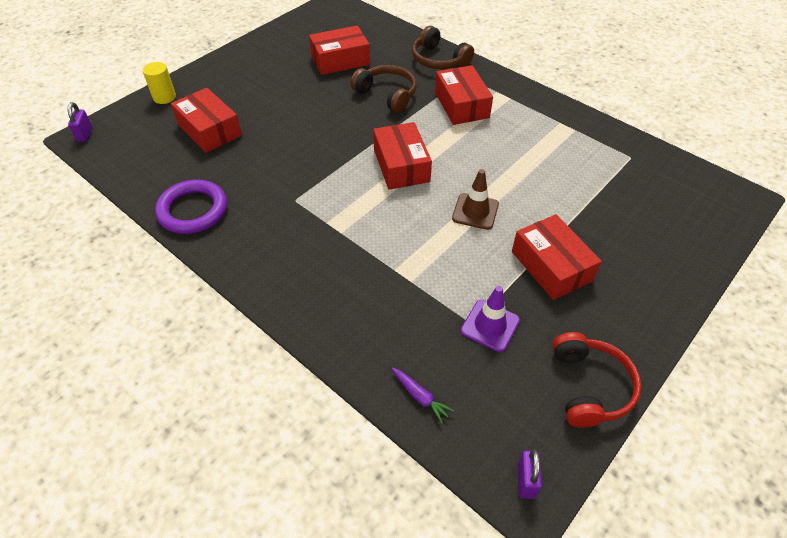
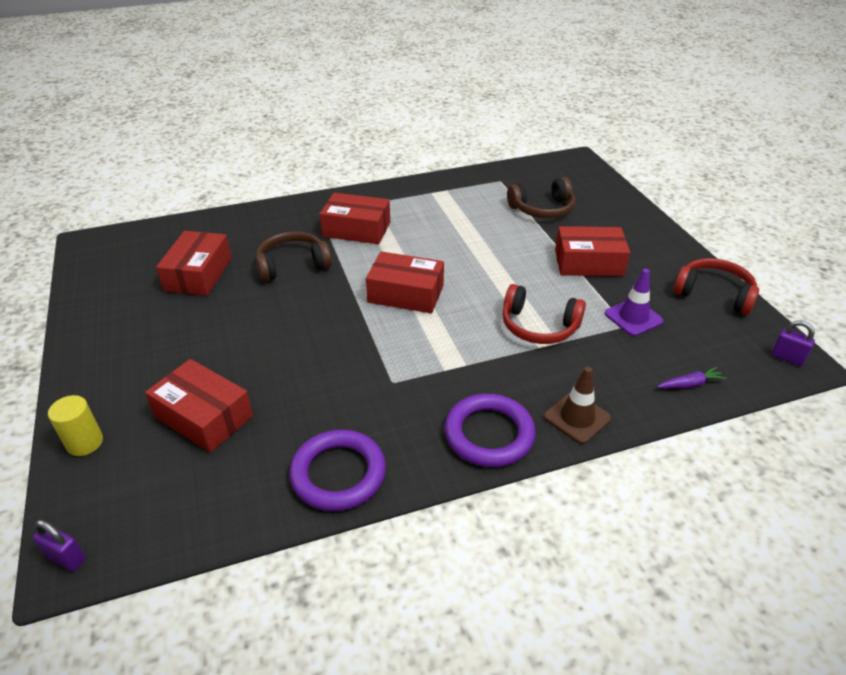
camera: 60 degrees left, 10 degrees down
(209, 130) = (204, 417): red box -> red box turned 45 degrees clockwise
(272, 274) = (489, 434): none -> purple ring
(422, 261) = (538, 326): none -> red headphones
(438, 60) = (277, 216): brown headphones -> brown headphones (542, 209)
(475, 211) = (500, 275): brown traffic cone -> brown traffic cone (577, 417)

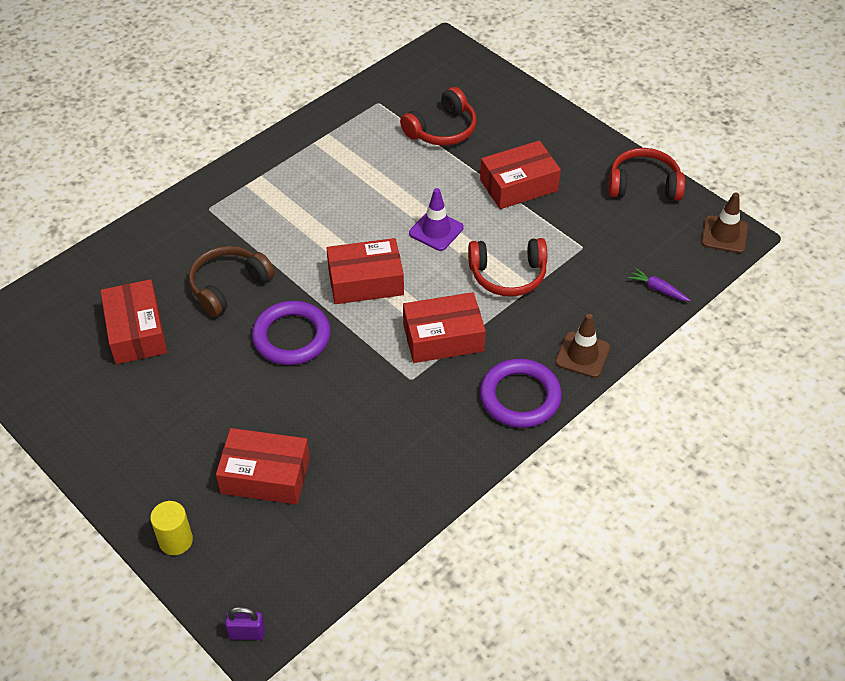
camera: 25 degrees left, 10 degrees up
(338, 474) = (418, 479): purple ring -> purple ring (291, 337)
(356, 229) = (265, 219): red box -> red box (443, 337)
(542, 209) = (442, 129): brown headphones -> red headphones
(633, 317) = (585, 236): purple traffic cone -> purple traffic cone (436, 230)
(690, 384) = (658, 289): purple carrot -> purple carrot turned 105 degrees counterclockwise
(787, 358) = (724, 235): purple padlock -> brown traffic cone

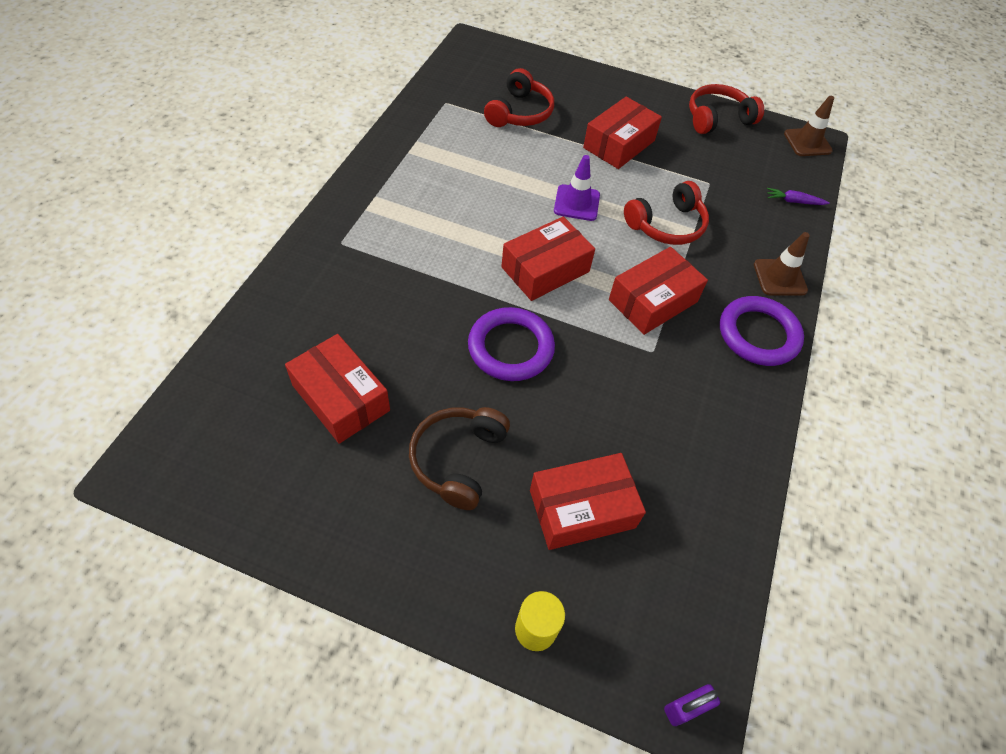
camera: 30 degrees left, 5 degrees up
(229, 286) = (412, 316): brown headphones -> brown headphones (458, 460)

